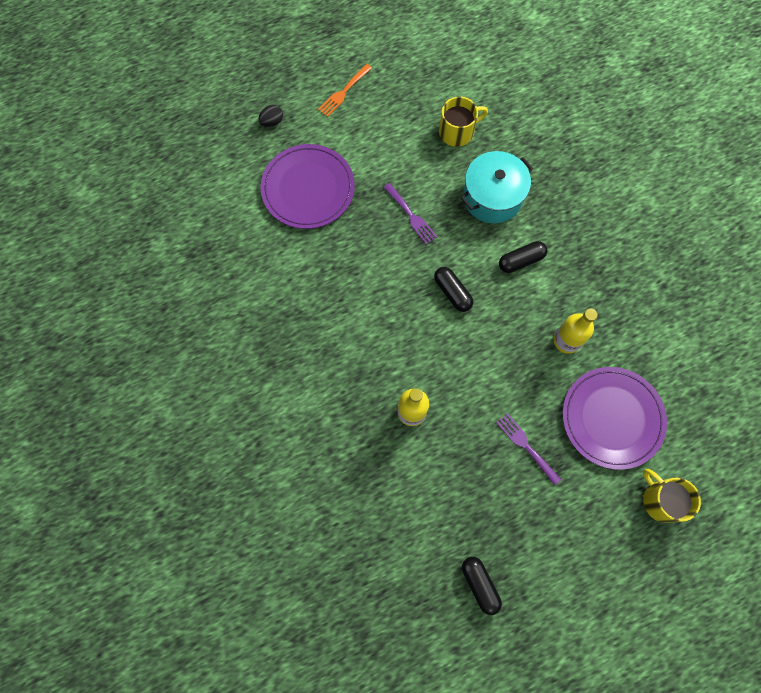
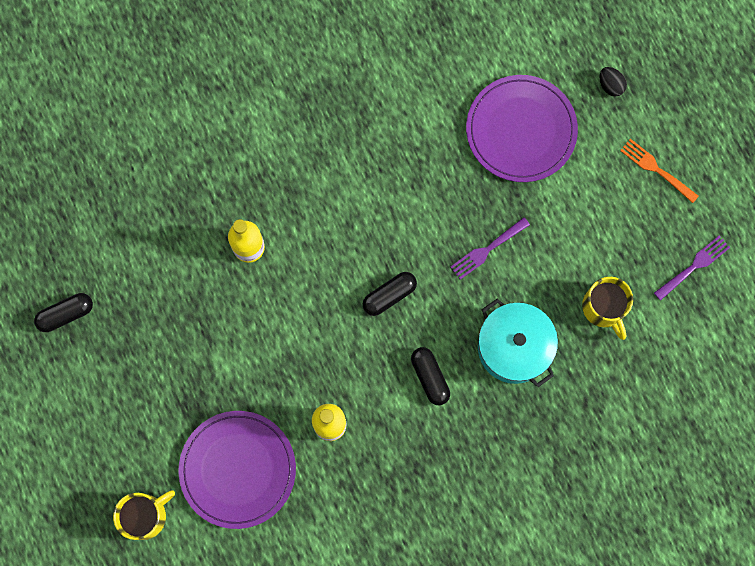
camera: 90 degrees right, 5 degrees up
(526, 446) = (208, 370): purple fork -> purple fork (694, 266)

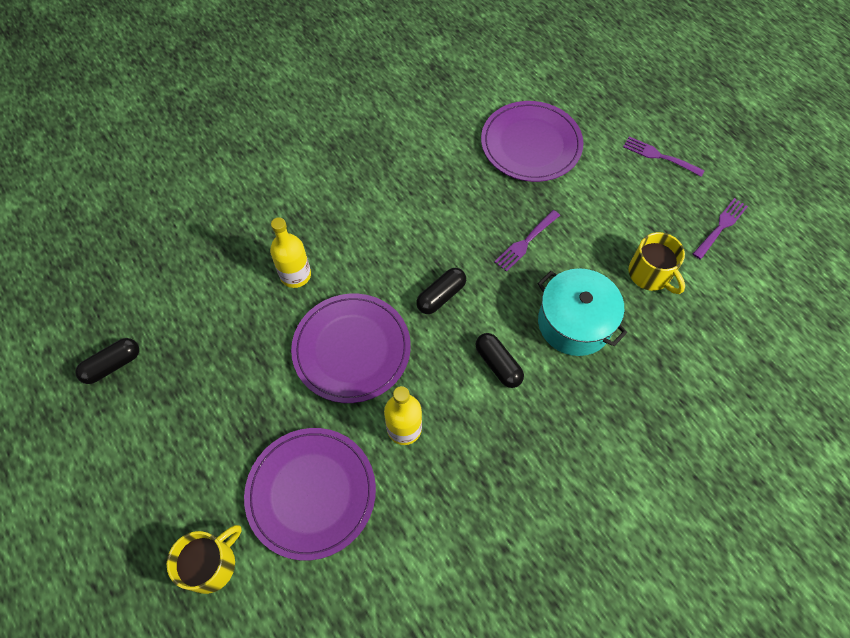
camera: 10 degrees left, 15 degrees down
(293, 337) = (351, 349): none -> purple plate
(610, 85) = (599, 101): black egg -> none
(656, 169) = (659, 156): orange fork -> purple fork

